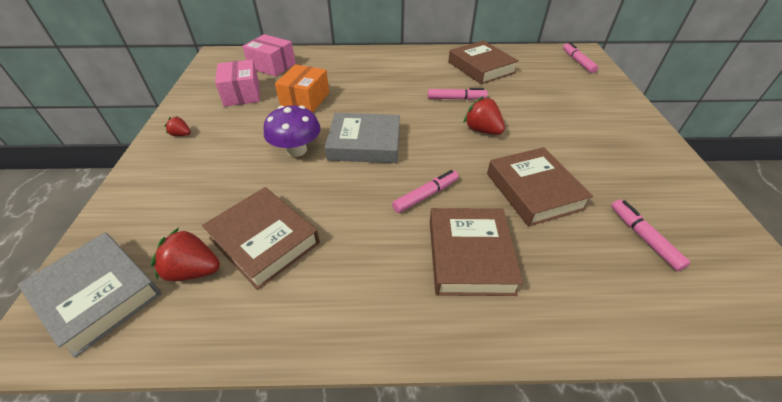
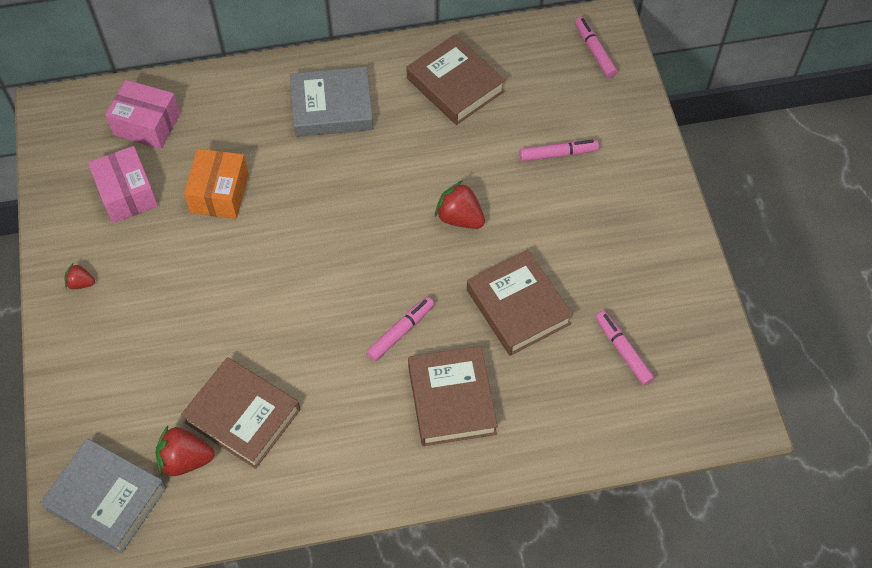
camera: 10 degrees left, 15 degrees up
(296, 150) = (236, 287): purple mushroom -> none
(364, 143) = (317, 263): grey book -> grey book (332, 107)
(456, 99) = (424, 161): pink marker -> pink marker (558, 154)

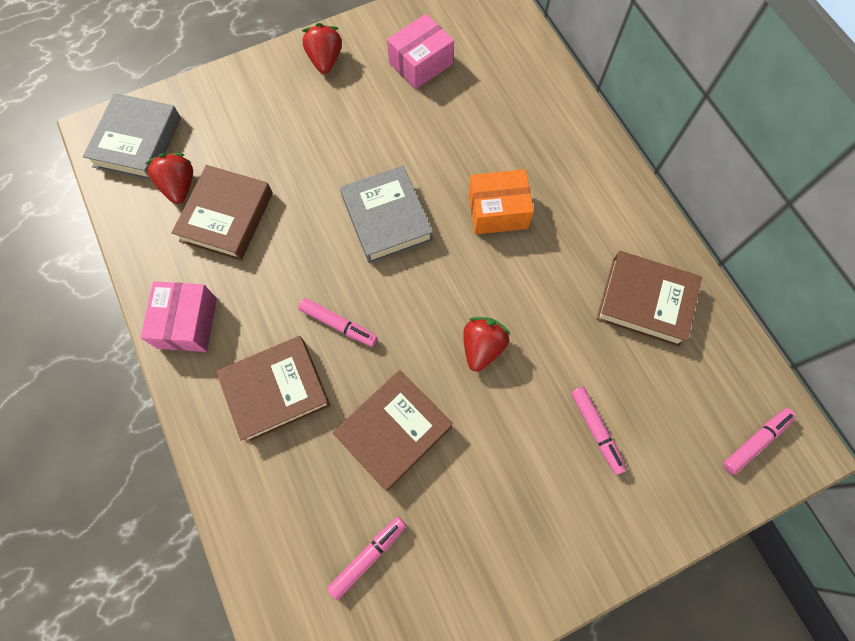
camera: 75 degrees right, 10 degrees up
(81, 283) = (325, 60): red strawberry -> red strawberry, size x1.77
(147, 124) = (496, 54): pink box -> pink box (187, 323)
(219, 193) = (443, 131): orange box -> orange box (497, 211)
(332, 107) = (572, 194): grey book -> grey book (386, 218)
(455, 85) = (645, 301): brown book -> brown book turned 75 degrees clockwise

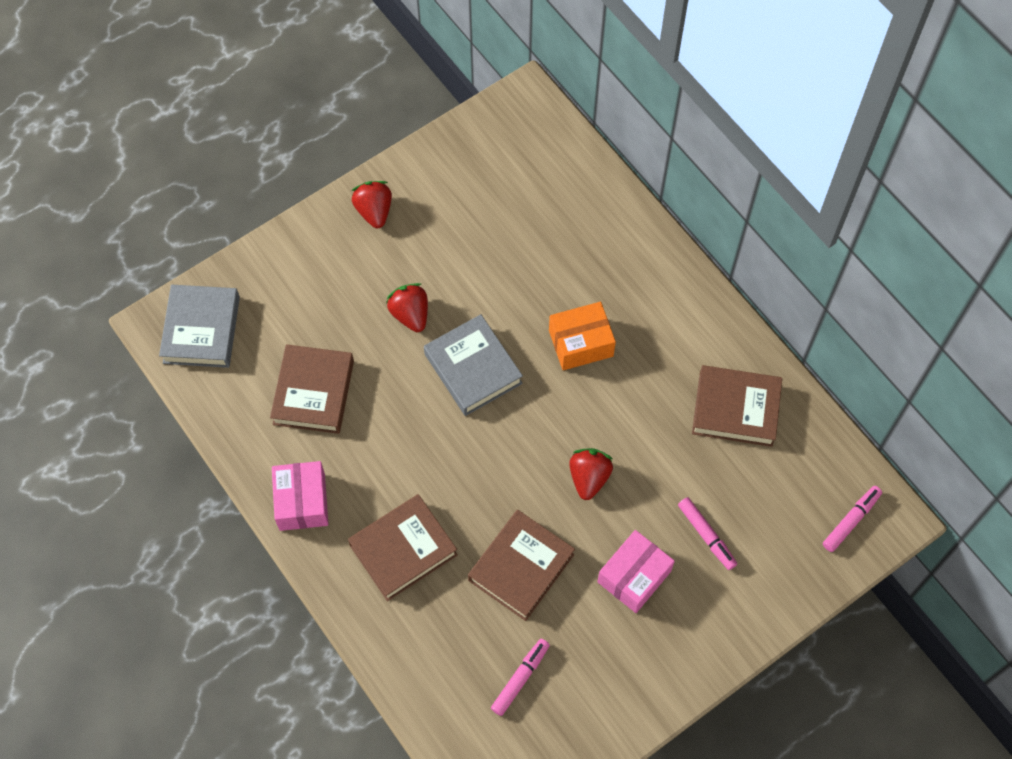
camera: 10 degrees left, 5 degrees down
(179, 186) = (257, 369): red strawberry -> red strawberry (410, 314)
(338, 324) = (448, 479): pink marker -> none
(420, 63) = (474, 199): pink box -> pink box (634, 576)

